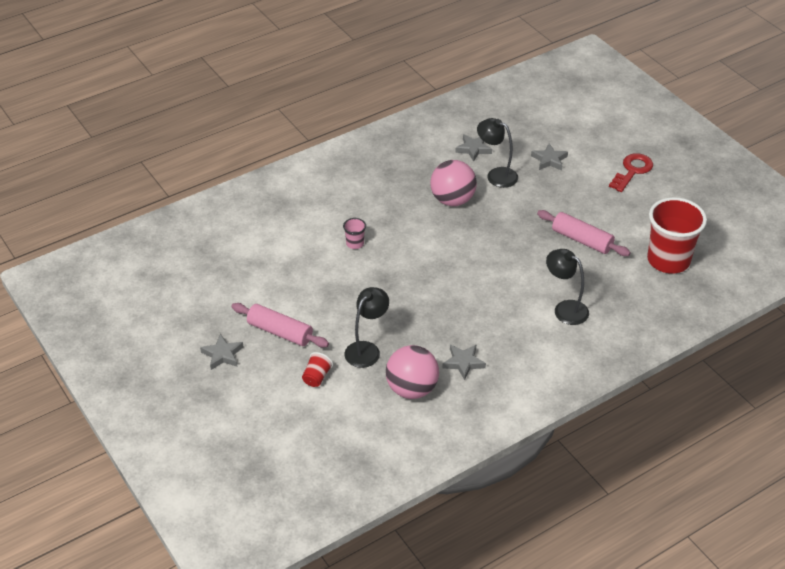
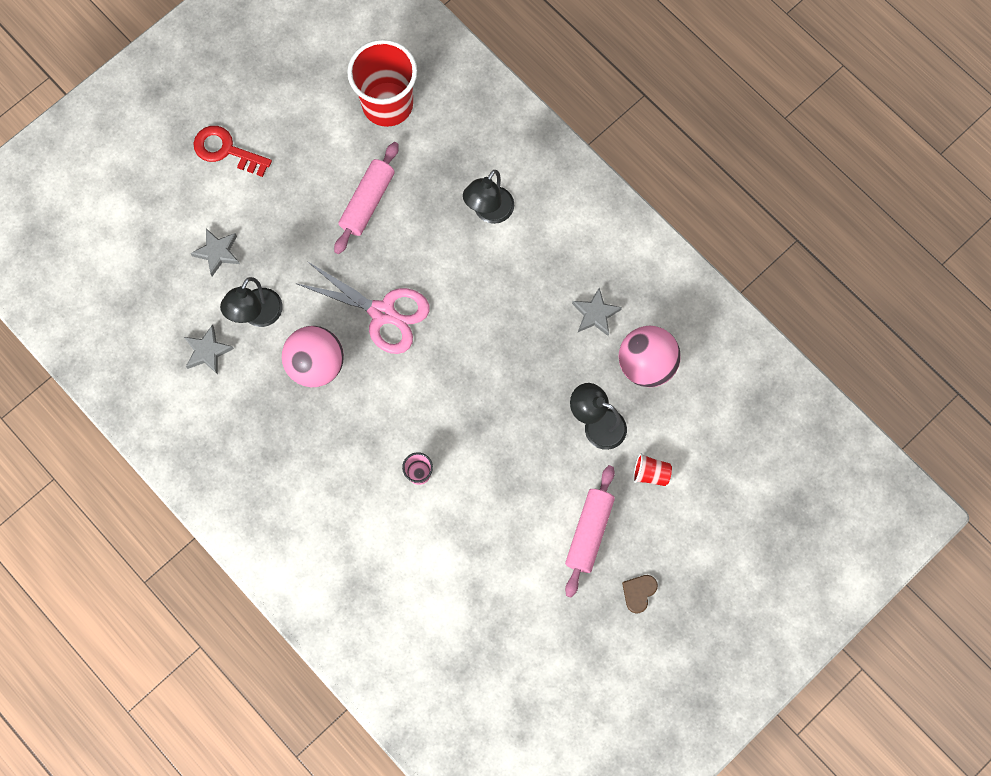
camera: 100 degrees left, 30 degrees up
(222, 355) = (639, 592): grey star -> brown heart
(487, 238) = (382, 313): none -> pink scissors

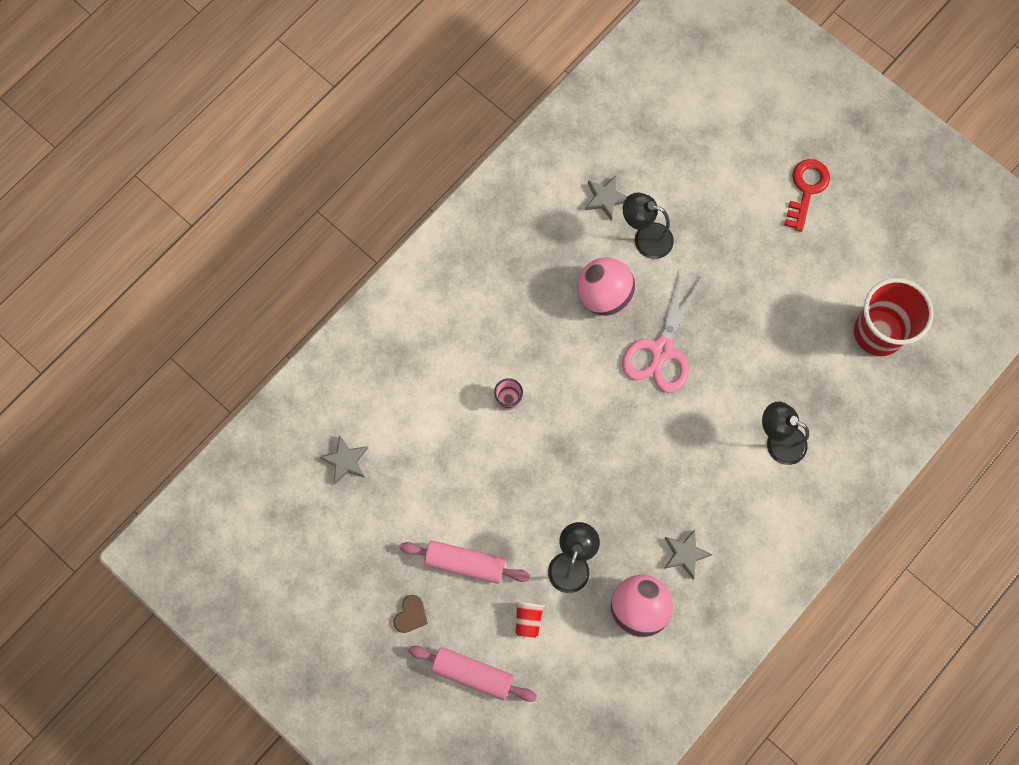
camera: 85 degrees right, 0 degrees up
(217, 252) = (702, 195): grey star -> grey star (345, 461)
(367, 202) = (772, 324): pink rolling pin -> pink rolling pin (472, 674)
(639, 592) = (411, 615): brown heart -> brown heart turned 90 degrees clockwise

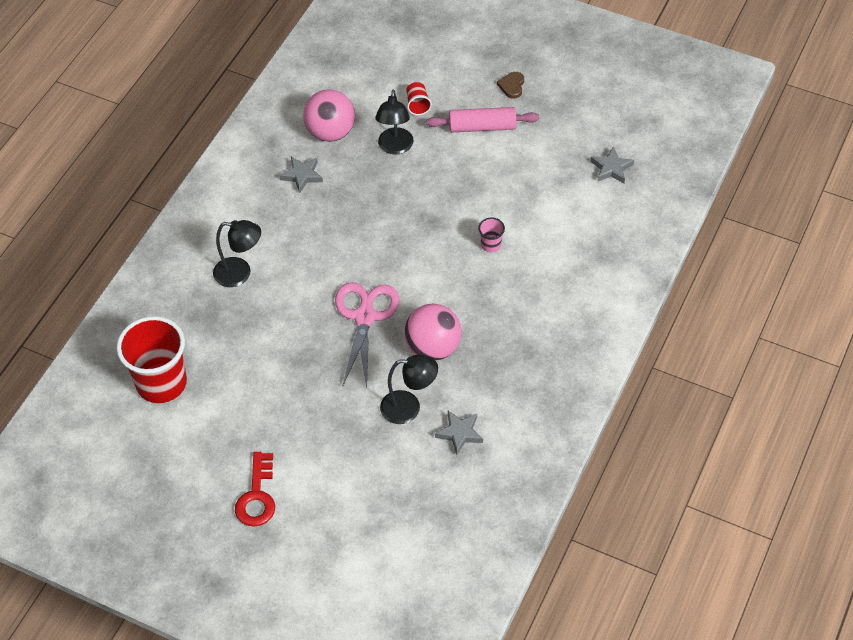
camera: 165 degrees right, 20 degrees down
(472, 674) = (449, 64): pink rolling pin -> none

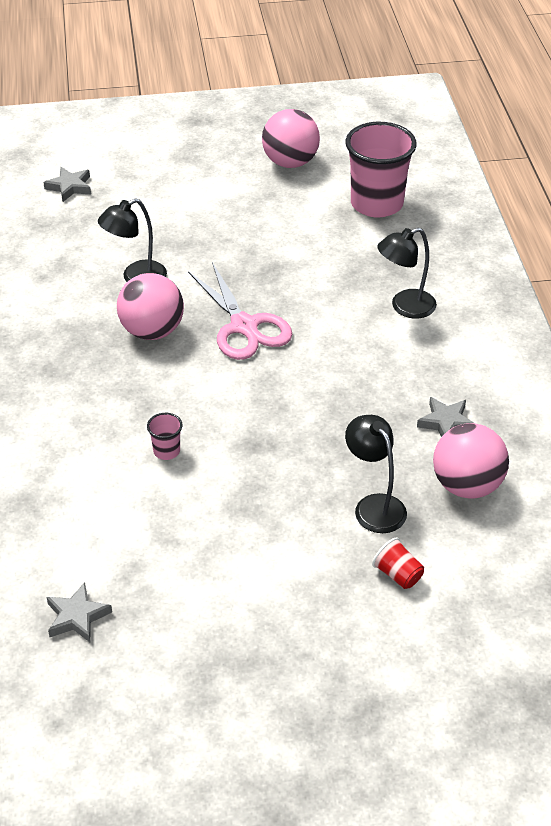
camera: 145 degrees right, 10 degrees down
(161, 383) = (376, 204): red cup -> pink cup
(183, 473) = (290, 162): none -> pink ball
(257, 496) = (215, 173): red key -> none
(459, 433) = (72, 279): grey star -> grey star (70, 187)
(482, 127) = (289, 587): pink rolling pin -> none
(512, 86) = (297, 670): brown heart -> none

